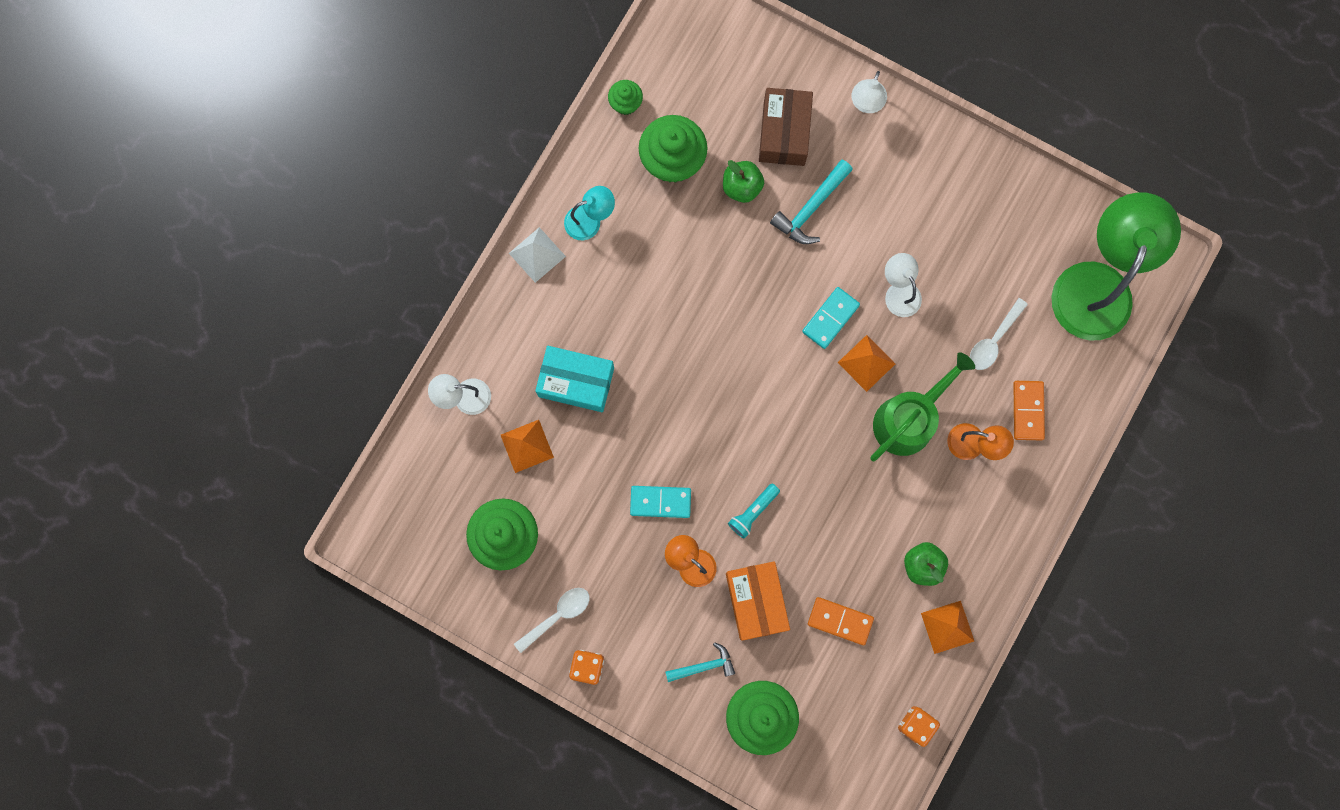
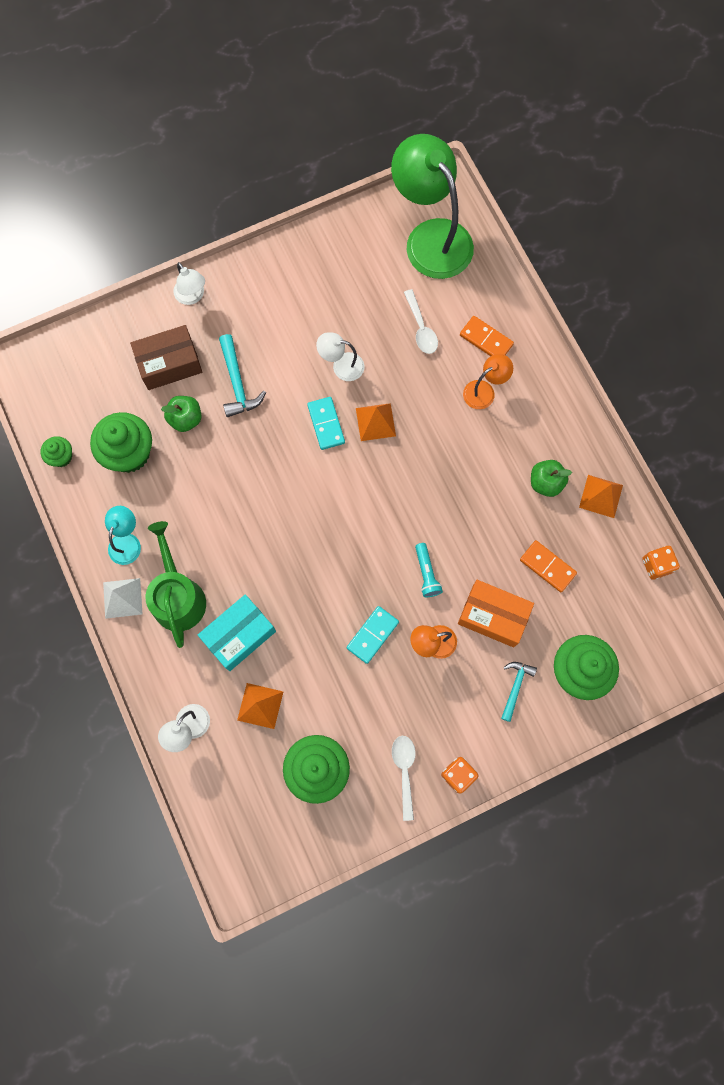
camera: 55 degrees left, 5 degrees down
(784, 133) = (169, 364): brown box -> brown box turned 60 degrees counterclockwise
(840, 621) = (547, 567): orange domino -> orange domino turned 75 degrees clockwise
(909, 419) = (436, 421): green watering can -> green watering can (178, 596)

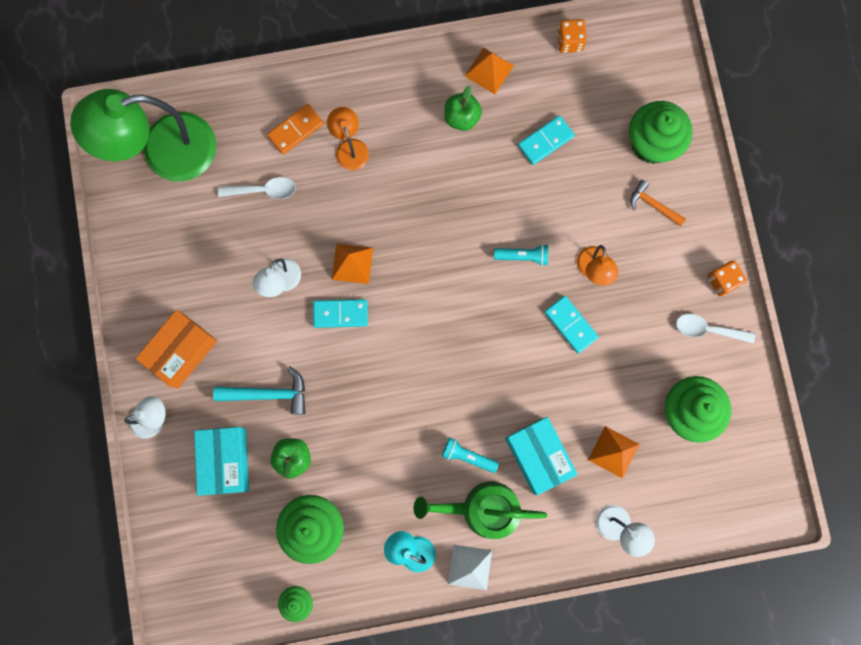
camera: 75 degrees left, 5 degrees up
(169, 364) = (225, 461): brown box -> turquoise box
(223, 570) = (467, 456): none -> turquoise flashlight
(493, 616) = (581, 206): orange box -> orange box (181, 351)
(515, 687) = (653, 205): turquoise hammer -> orange hammer
(547, 567) = (545, 141): orange domino -> turquoise domino

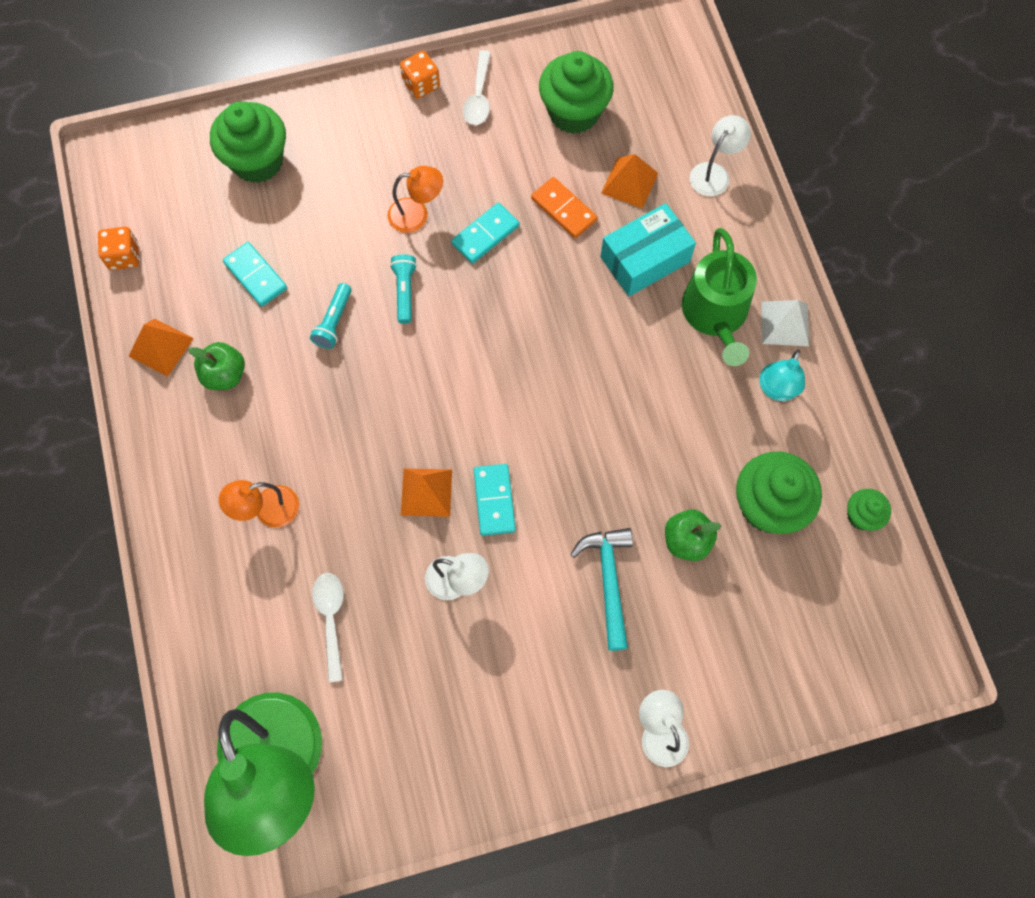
camera: 95 degrees left, 10 degrees down
(181, 351) = (564, 705): orange box -> none
(225, 461) = (703, 627): turquoise box -> none
(295, 130) = (243, 585): orange domino -> orange domino (563, 209)
(467, 456) = (656, 335): turquoise flashlight -> turquoise flashlight (334, 322)
(653, 205) = (334, 156): orange hammer -> none

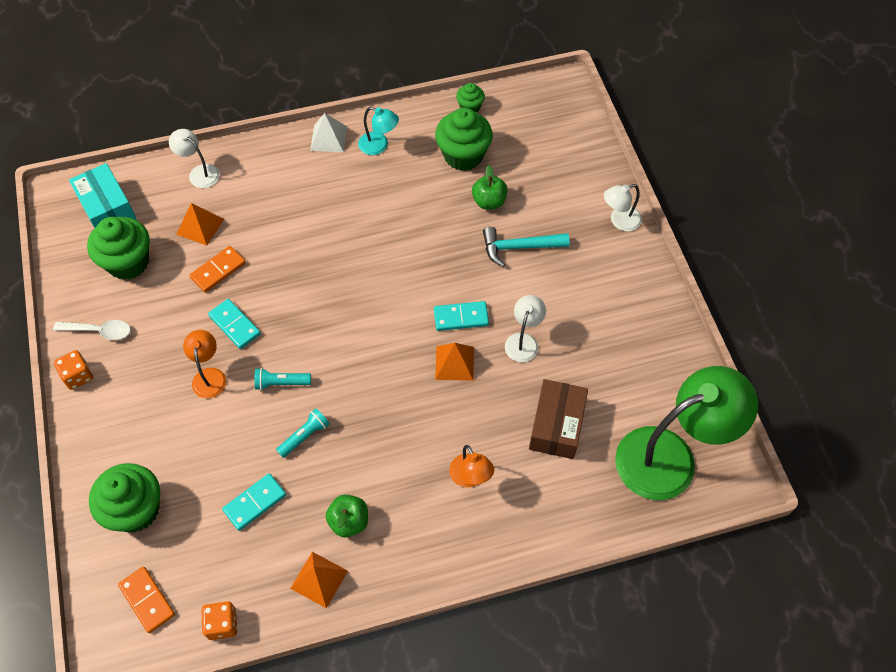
camera: 90 degrees left, 10 degrees down
(158, 184) = (147, 600): none -> orange domino
(331, 619) = (556, 426): white spoon -> brown box
(334, 322) = (305, 436): turquoise flashlight -> turquoise flashlight turned 60 degrees counterclockwise
(645, 259) = (268, 218): turquoise box -> turquoise box (107, 208)
(716, 314) = (318, 177): green watering can -> none

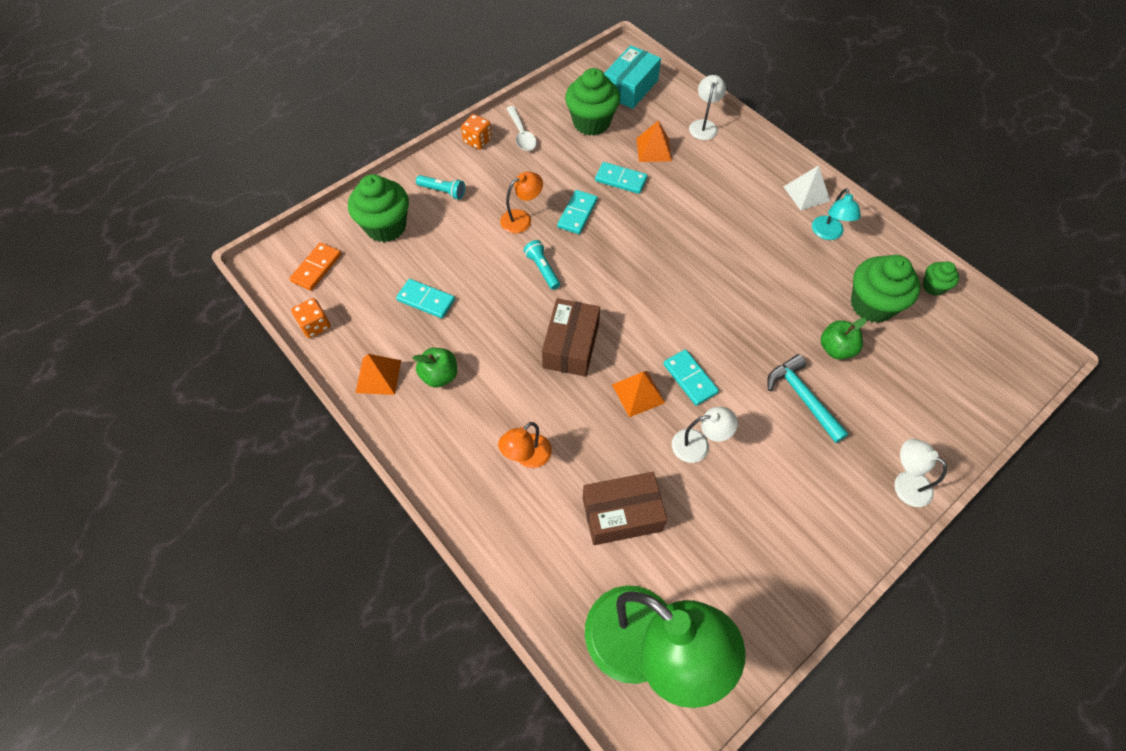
camera: 65 degrees right, 0 degrees up
(218, 270) = (620, 180): orange domino -> turquoise domino
(305, 436) = (502, 308): turquoise flashlight -> turquoise flashlight (443, 191)
(379, 395) = (571, 346): none -> brown box

